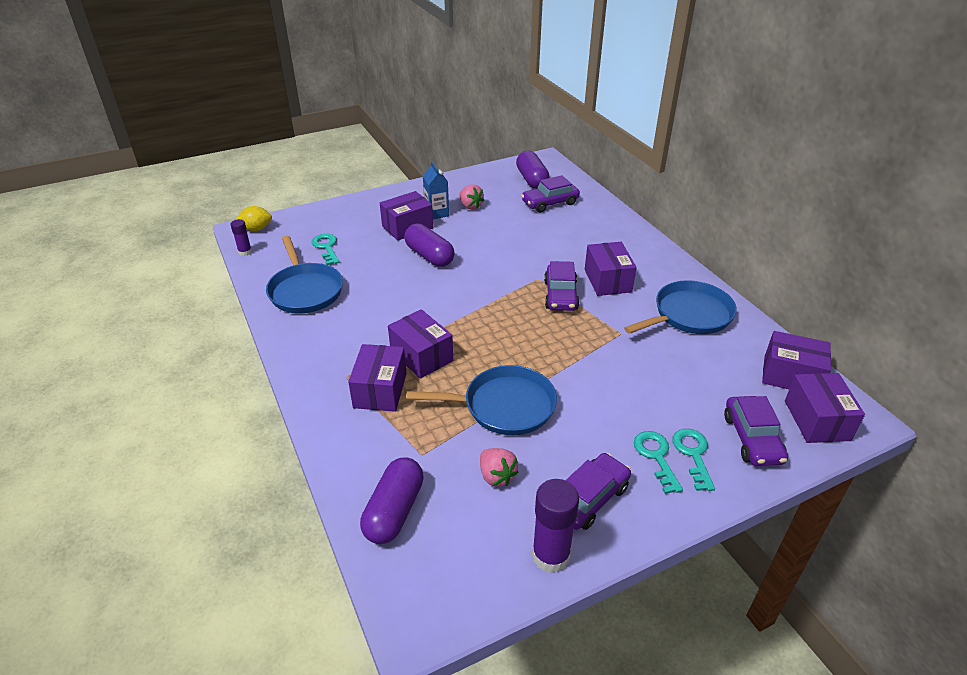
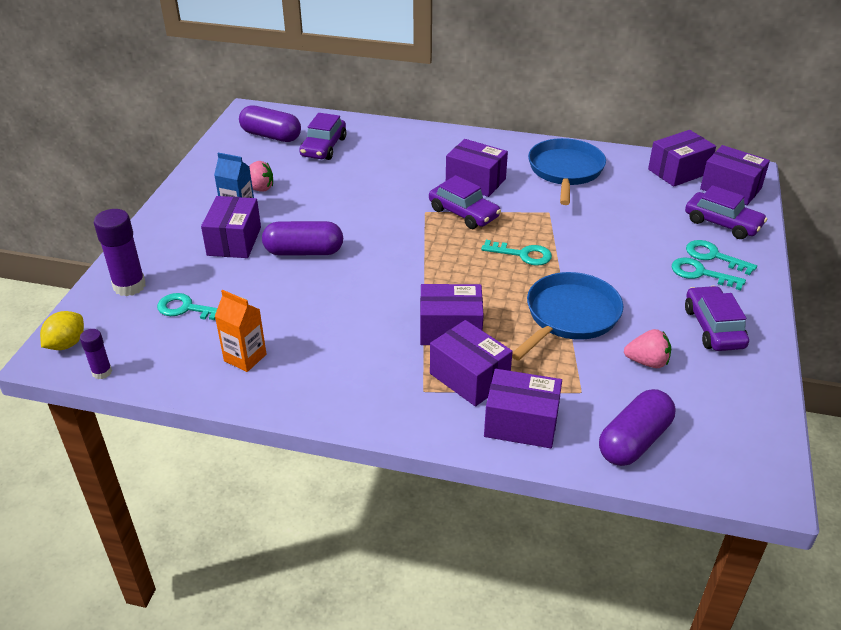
camera: 50 degrees left, 0 degrees up
(305, 290) = (245, 358): blue pan -> orange carton
(356, 439) = (521, 423): none -> purple box
(394, 511) = (634, 440): purple capsule -> purple capsule turned 75 degrees clockwise
(549, 346) = (522, 254): none -> turquoise key
(551, 556) = (754, 377): purple glue stick -> purple glue stick (129, 286)

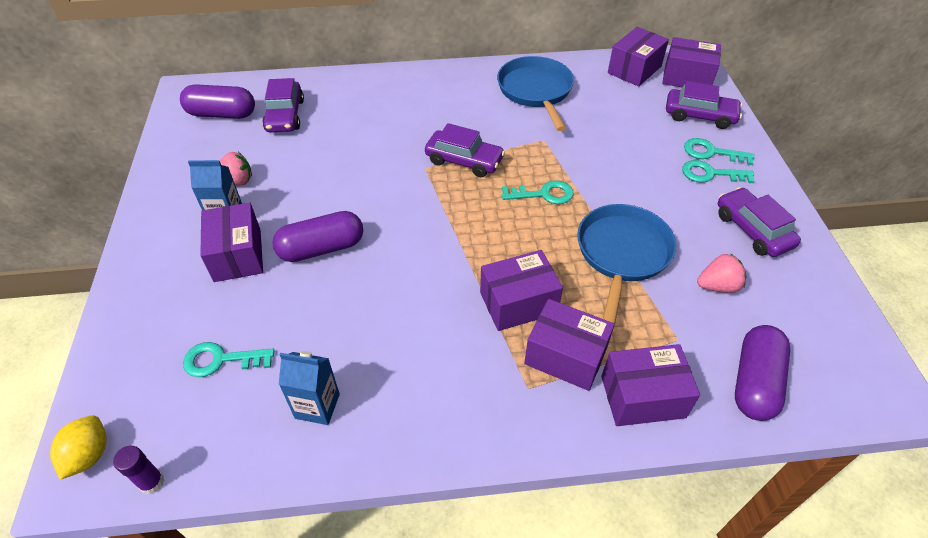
camera: 20 degrees left, 10 degrees up
(129, 286) = (137, 348): purple glue stick -> none
(245, 358) = (317, 406): orange carton -> blue carton
(475, 181) = (458, 121): purple box -> none

